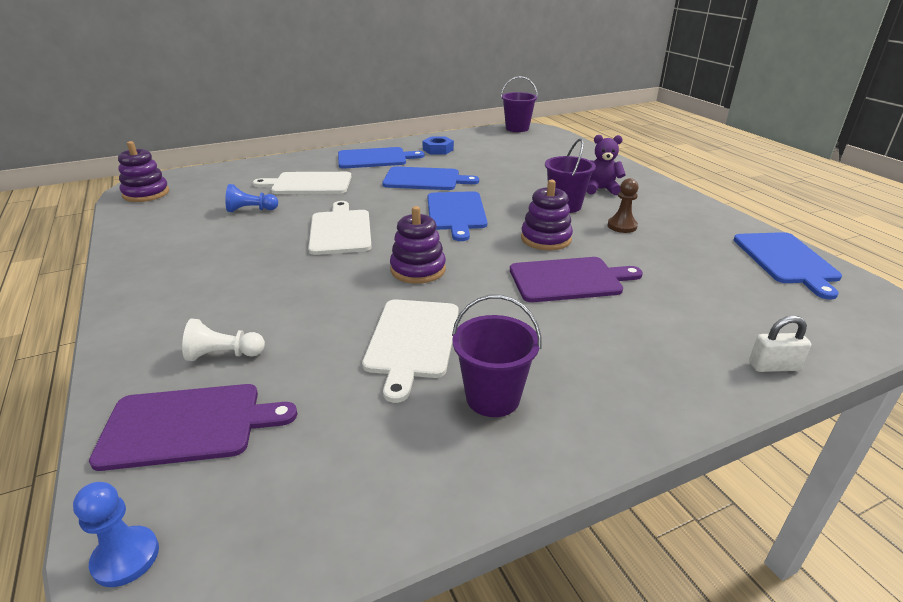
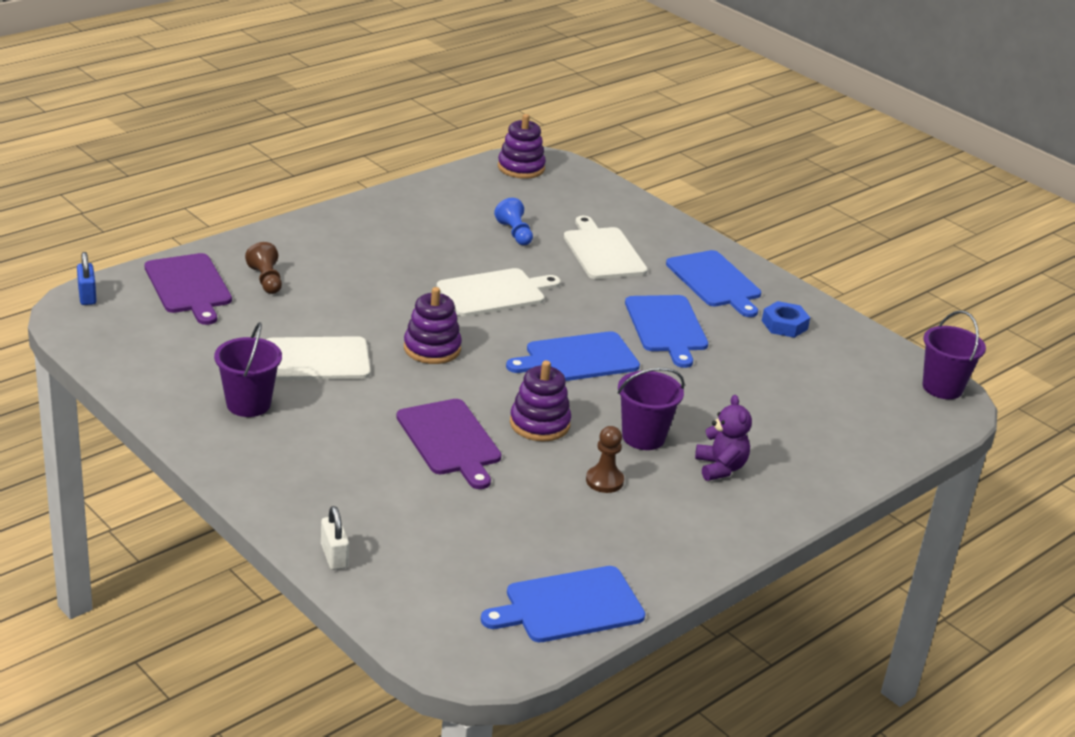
camera: 70 degrees right, 0 degrees up
(126, 557) = (87, 296): blue pawn -> blue padlock
(224, 355) = (266, 280): white pawn -> brown pawn

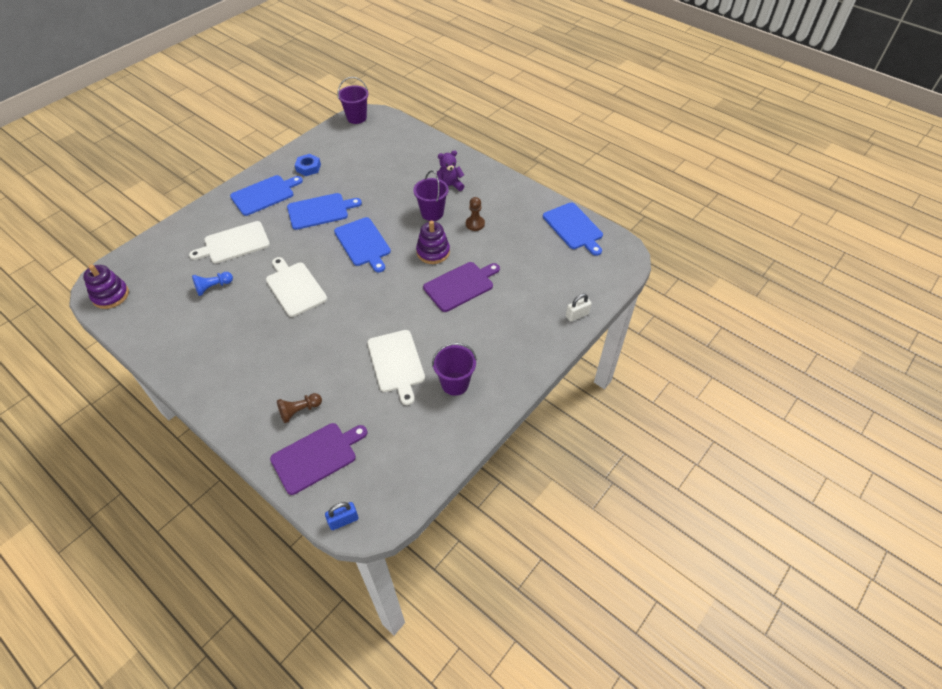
camera: 95 degrees left, 20 degrees up
(432, 348) = (368, 307): purple stacking toy -> none

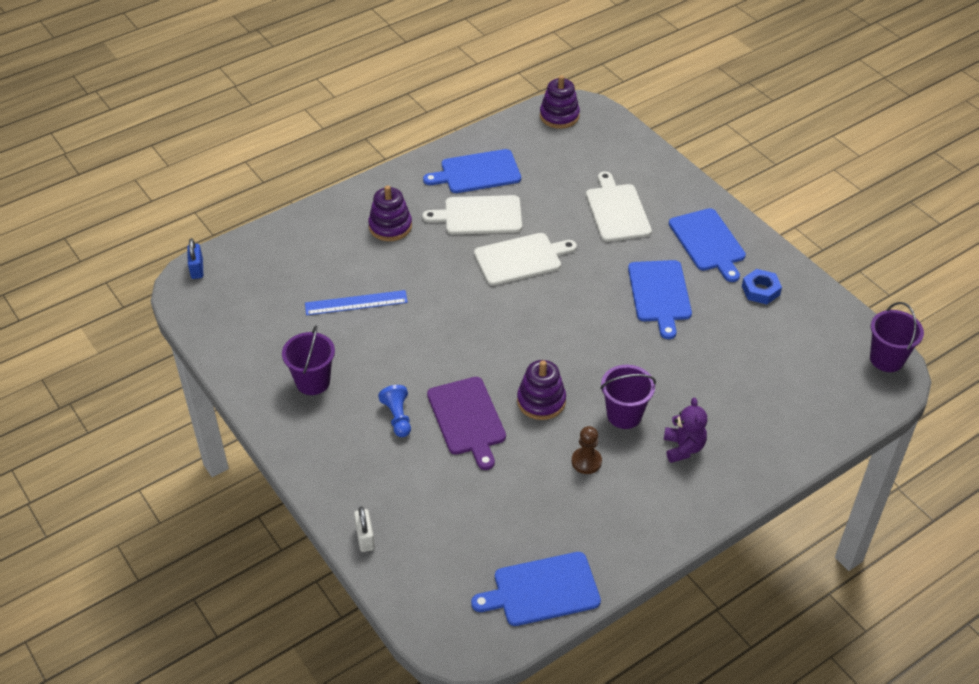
camera: 105 degrees right, 5 degrees down
(213, 287) = (545, 191): blue pawn -> blue pawn (397, 417)
(266, 380) = (390, 226): none -> purple stacking toy
(299, 411) = (338, 249): brown pawn -> none
(317, 456) = (276, 257): purple cutting board -> none
(363, 243) = (581, 330): blue cutting board -> blue cutting board (477, 172)
(363, 379) = (356, 303): none -> blue ruler
(396, 363) = (365, 334): white cutting board -> white cutting board (479, 215)

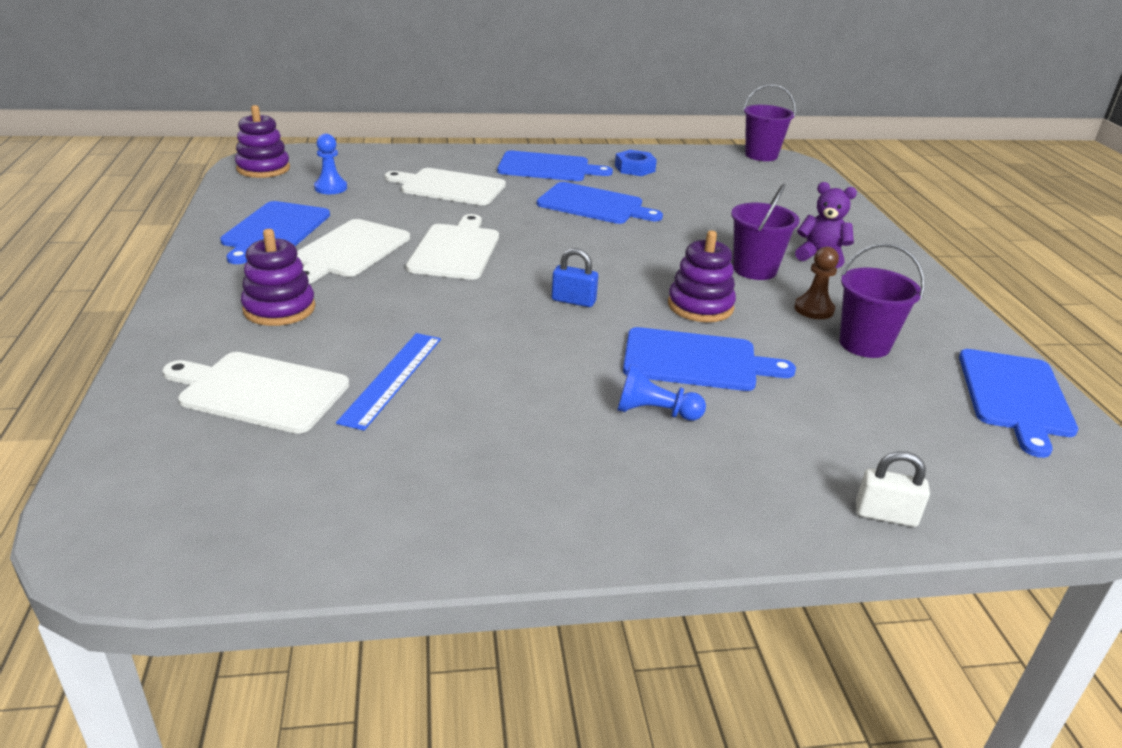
camera: 65 degrees left, 15 degrees down
(197, 269) = (91, 520): blue padlock -> blue padlock (573, 301)
(312, 263) = (259, 391): none -> white cutting board
(313, 382) = (517, 468): purple bucket -> purple bucket (864, 344)
(467, 419) = (696, 361): purple cutting board -> blue cutting board
(559, 160) = (330, 188): none -> blue pawn

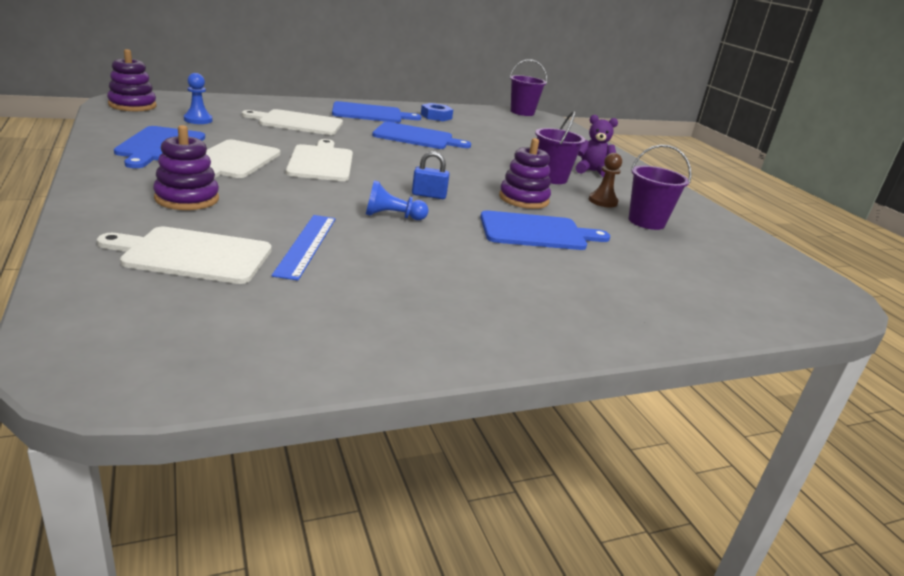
camera: 15 degrees left, 5 degrees down
(654, 412) = (522, 264): blue pawn -> blue pawn (392, 216)
(885, 515) = (712, 321): white padlock -> none
(1015, 396) = (756, 250): blue cutting board -> none

